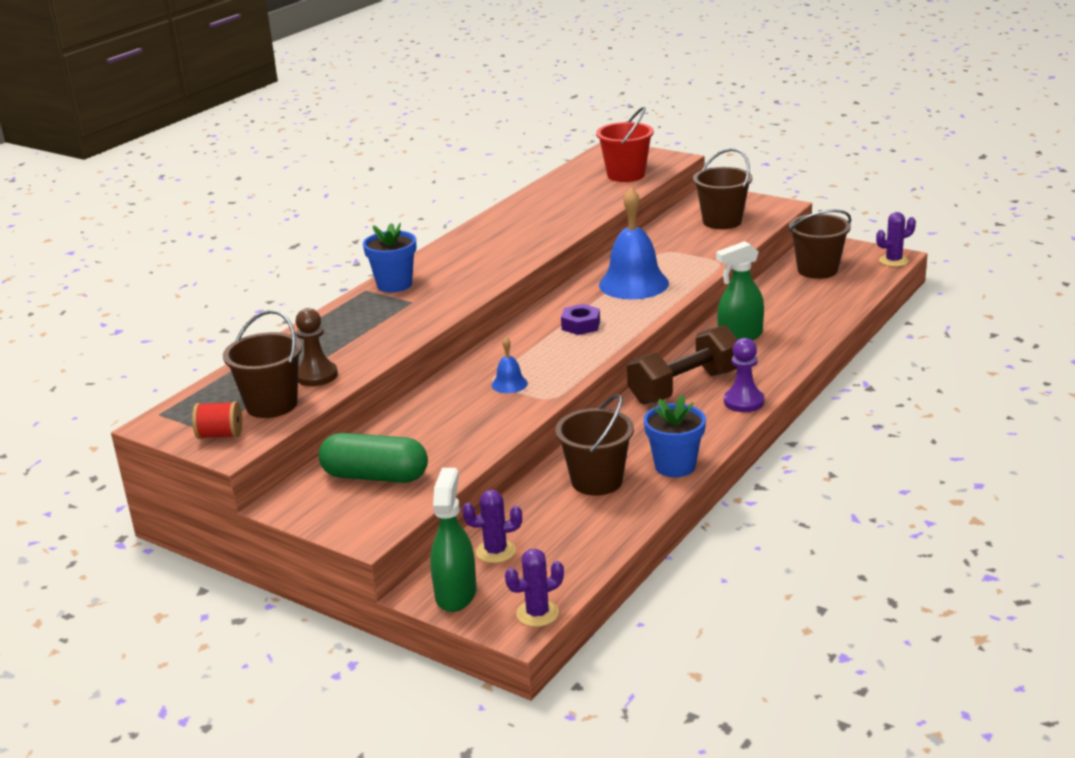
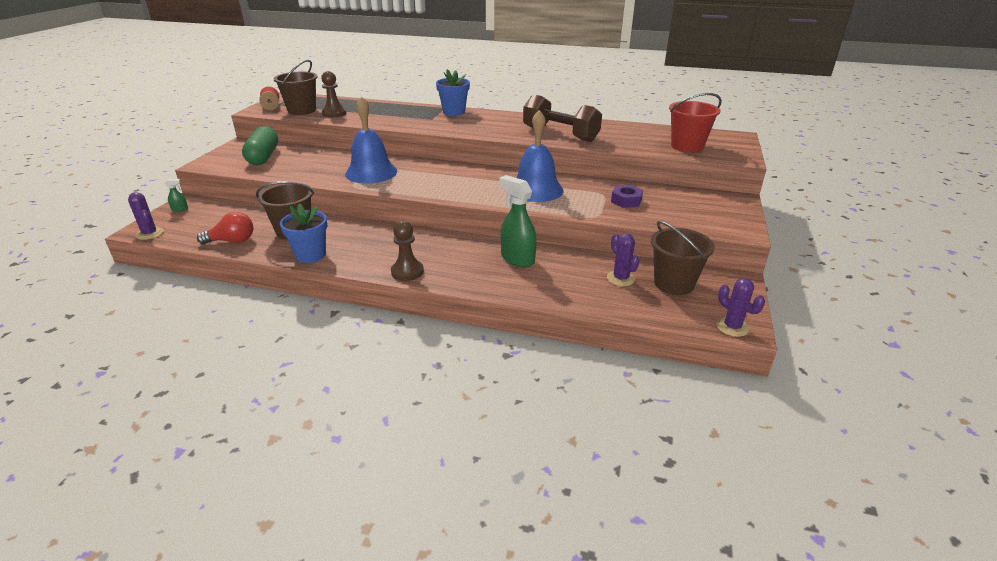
camera: 70 degrees right, 5 degrees up
(456, 594) = (180, 209): green spray bottle -> green spray bottle, size x0.44
(495, 551) = (219, 213): purple cactus -> purple cactus (620, 278)
(509, 384) = (371, 172): blue bell -> blue bell, size x2.18
(581, 325) = (460, 181): purple nut -> purple nut (626, 201)
(603, 531) = (232, 241): none -> red light bulb
(684, 387) = (426, 245): brown dumbbell -> brown dumbbell (560, 134)
(722, 221) = (681, 209): brown bucket -> none
(743, 402) = (407, 272): purple pawn -> brown pawn

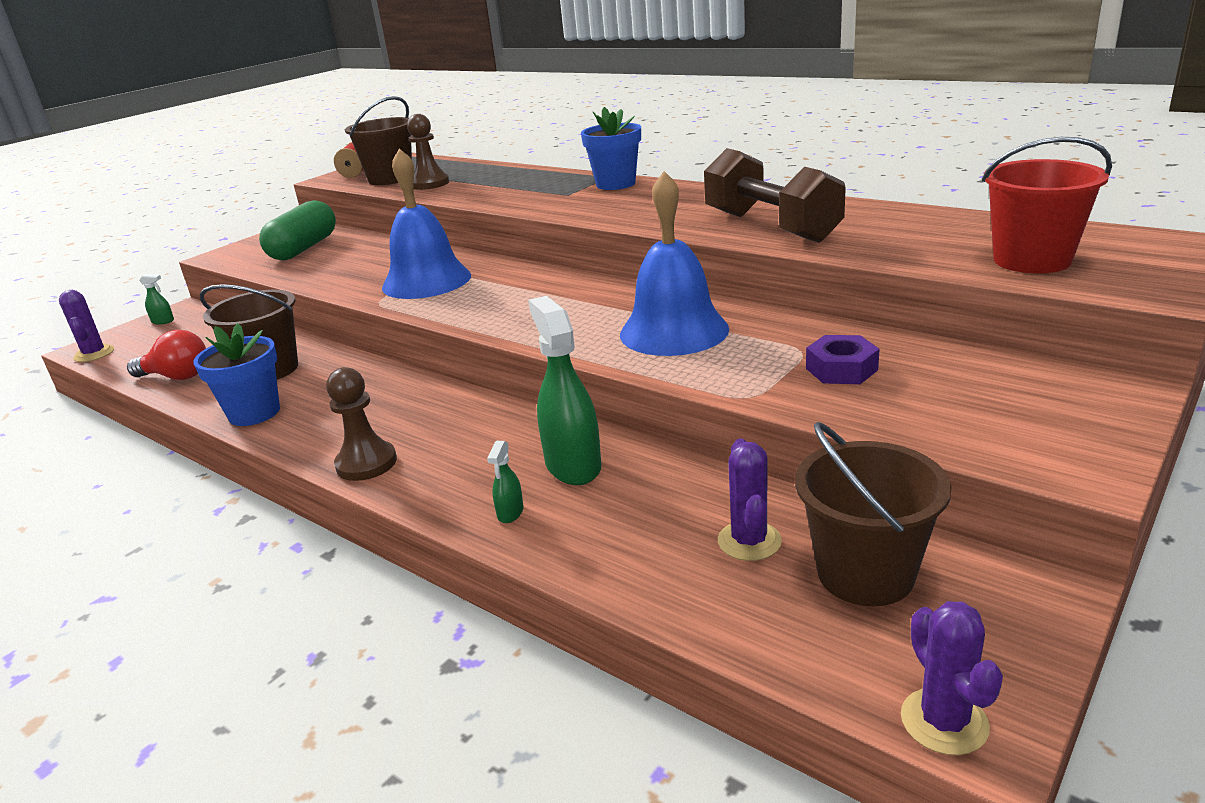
camera: 25 degrees right, 5 degrees down
(505, 283) = (510, 513): none -> green spray bottle

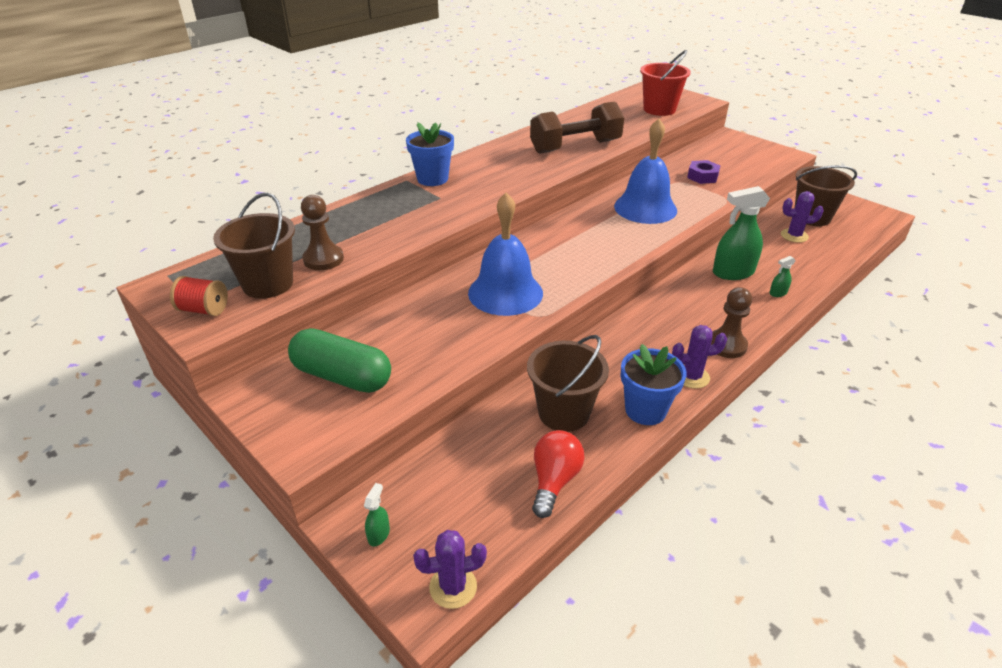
camera: 85 degrees left, 10 degrees up
(510, 513) = (778, 293): green spray bottle -> green spray bottle turned 135 degrees clockwise
(944, 721) = (883, 219): purple cactus -> purple cactus (691, 377)

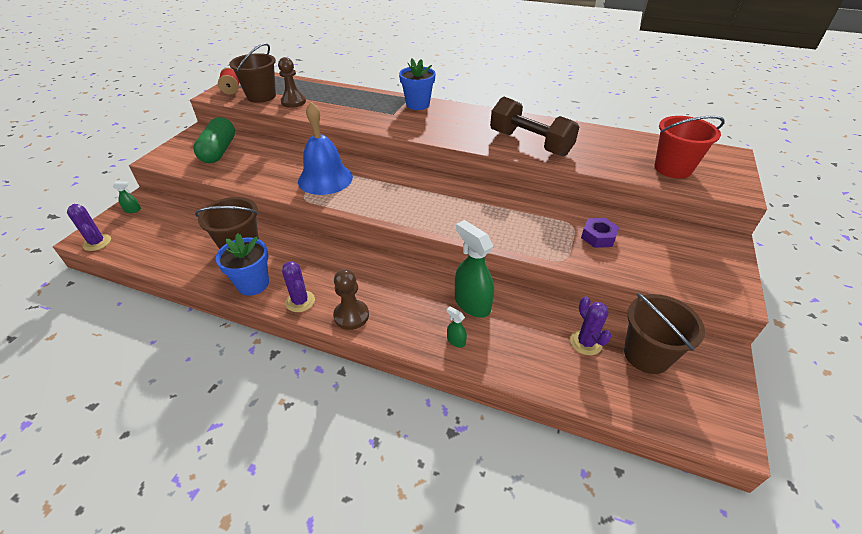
camera: 65 degrees right, 5 degrees up
(554, 481) = (177, 258): red light bulb -> none
(645, 208) = (498, 214): blue bell -> none

